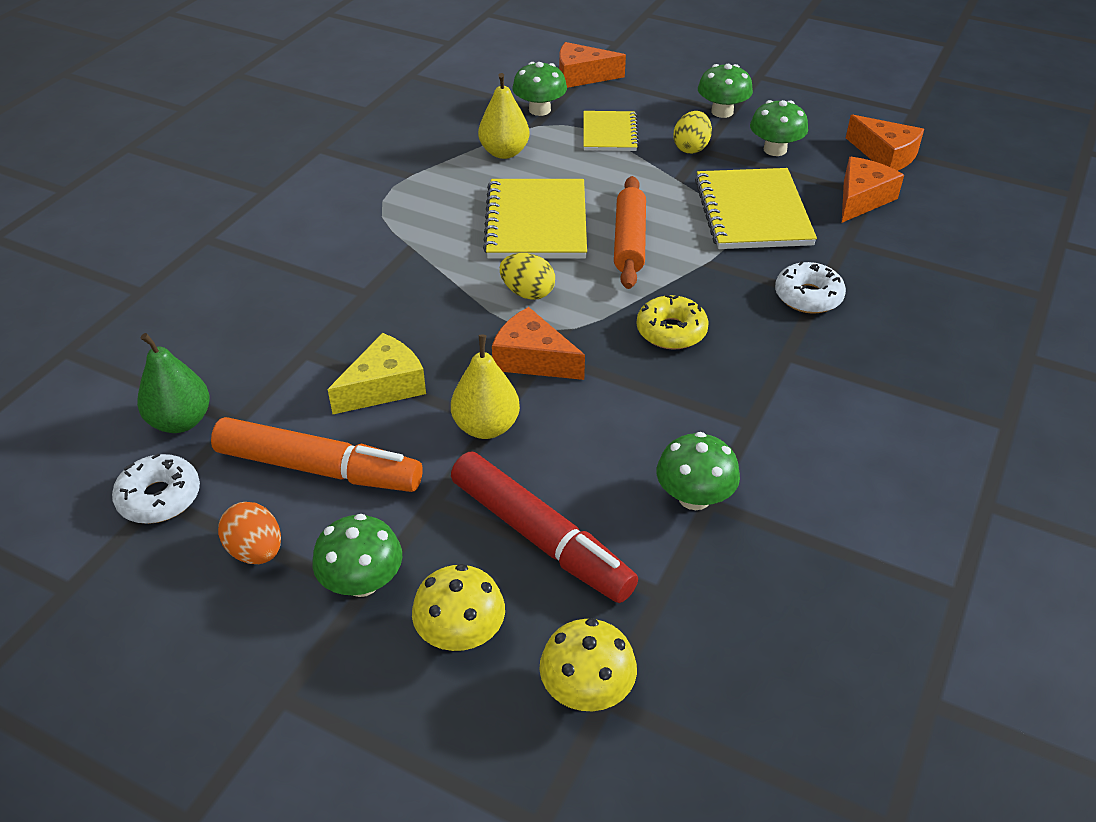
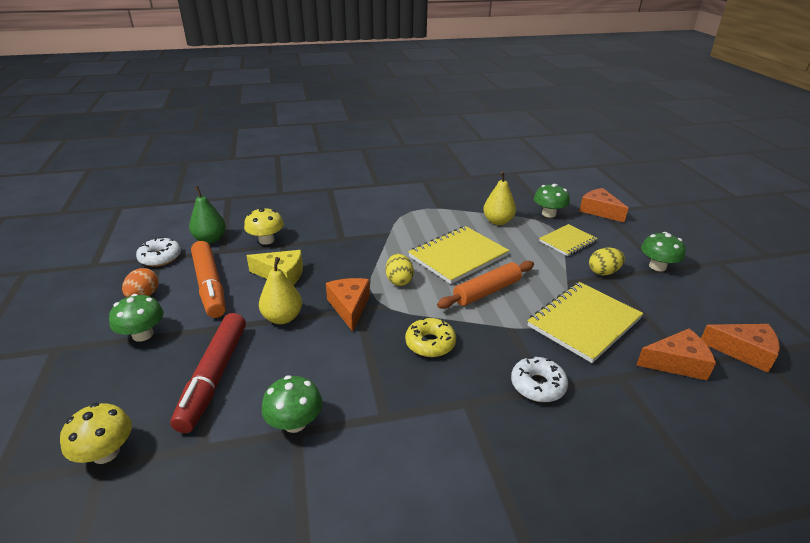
camera: 50 degrees right, 10 degrees down
(461, 634) = (125, 383): yellow mushroom -> yellow mushroom (266, 240)
(775, 150) = (659, 302): green mushroom -> none
(885, 155) = (744, 352): orange cheese -> orange cheese turned 75 degrees counterclockwise

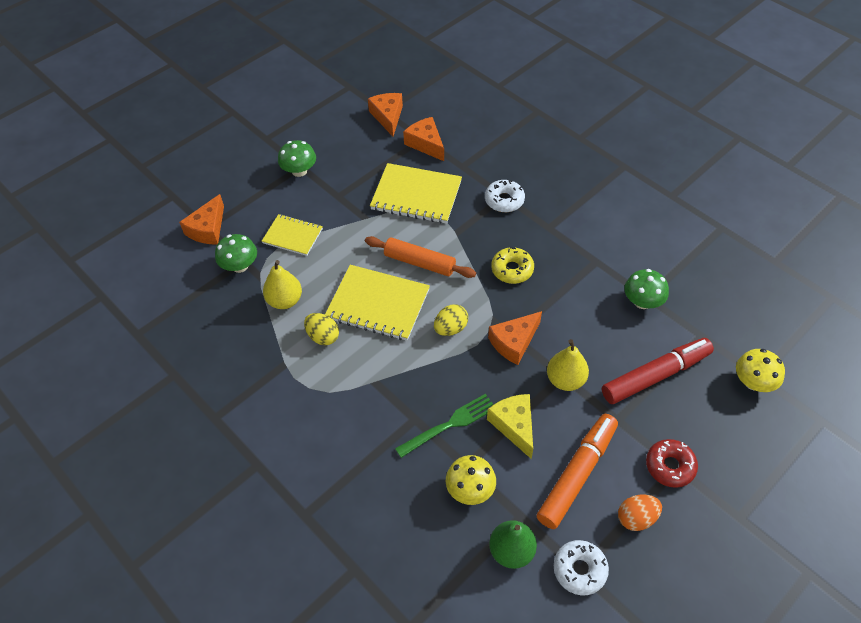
camera: 120 degrees left, 20 degrees up
(143, 334) = (670, 466): green mushroom -> red donut
(319, 249) = (449, 424): none -> green fork
(603, 272) = (333, 200): yellow egg -> yellow egg (323, 336)

